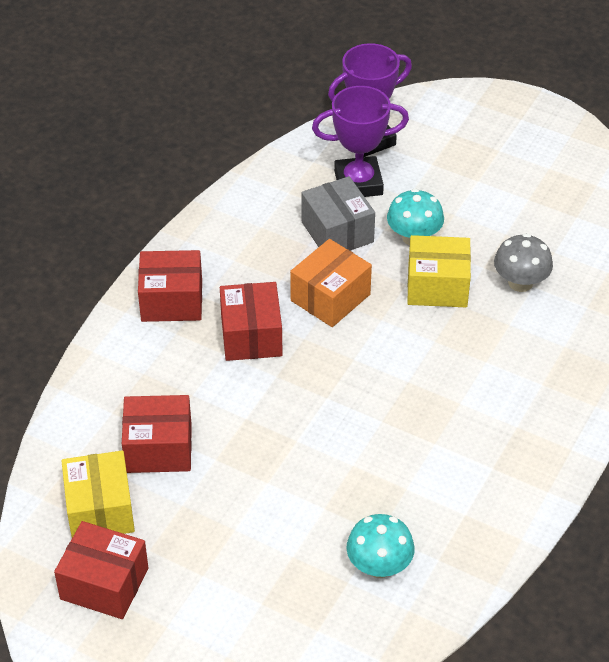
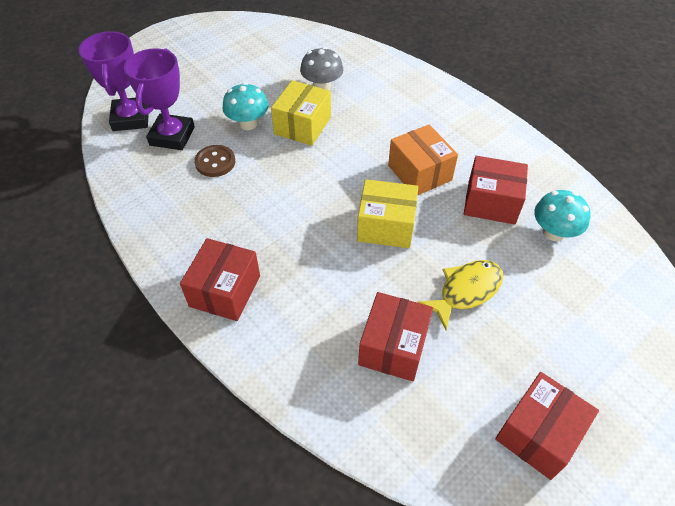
camera: 70 degrees left, 5 degrees up
(100, 510) = (451, 415): yellow box -> yellow box (386, 226)
(251, 336) = (295, 245): red box -> red box (491, 202)
(253, 495) = (466, 291): none -> yellow fish
(330, 297) = (281, 185): orange box -> orange box (419, 173)
(337, 232) = (215, 162): grey box -> brown button

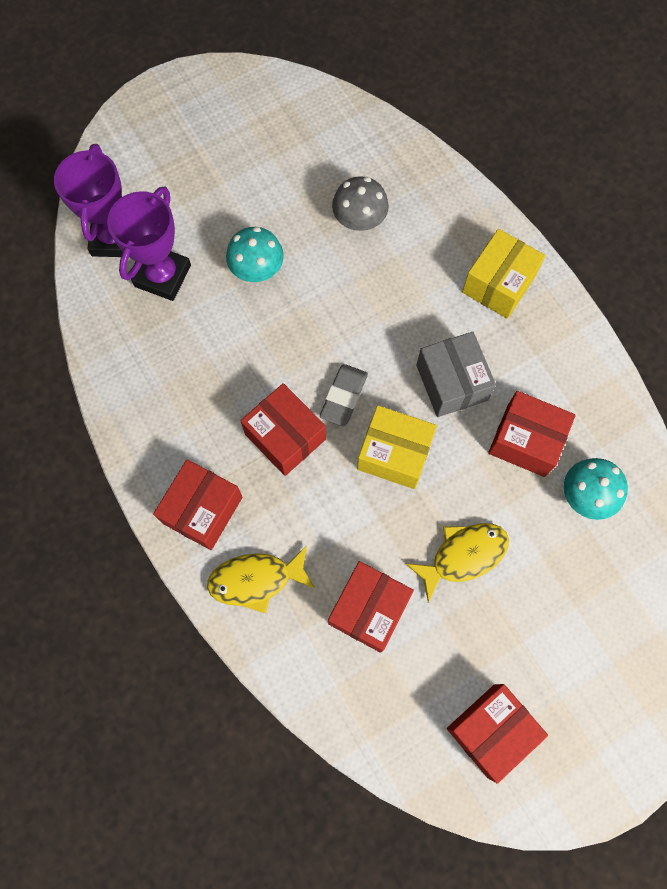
camera: 10 degrees right, 20 degrees up
(215, 162) = (210, 326): brown button -> none
(283, 339) = (256, 580): none -> yellow fish
(290, 227) = (285, 436): none -> red box
(302, 125) = (323, 284): yellow box -> yellow box (498, 284)
(334, 193) = (343, 397): none -> grey eraser
(419, 173) = (451, 382): orange box -> grey box

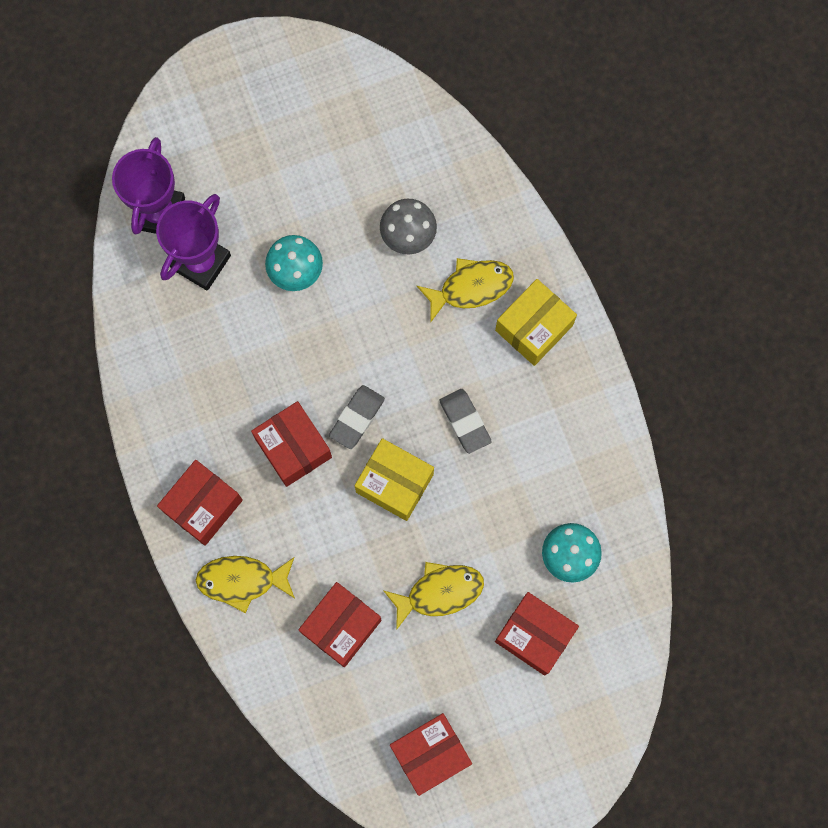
camera: 10 degrees right, 5 degrees up
(429, 257) = (471, 287): none -> yellow fish
(451, 382) = (465, 422): grey box -> grey eraser
(526, 440) = (524, 492): red box -> red box (534, 635)

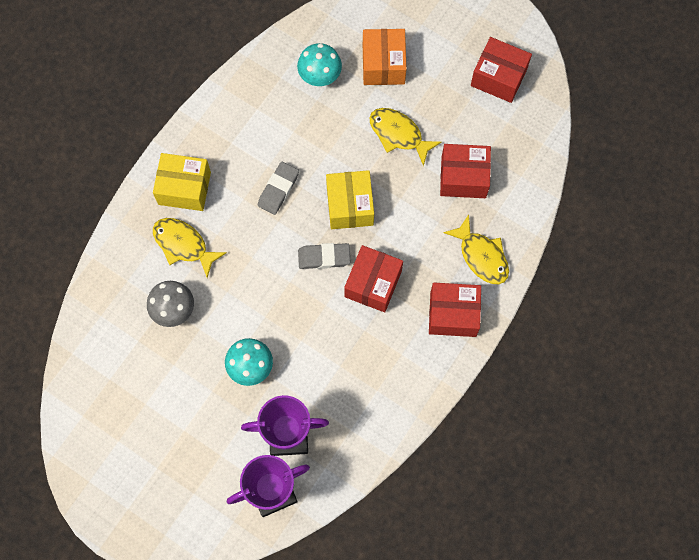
camera: 125 degrees left, 5 degrees down
(534, 635) = (383, 64): red box -> orange box

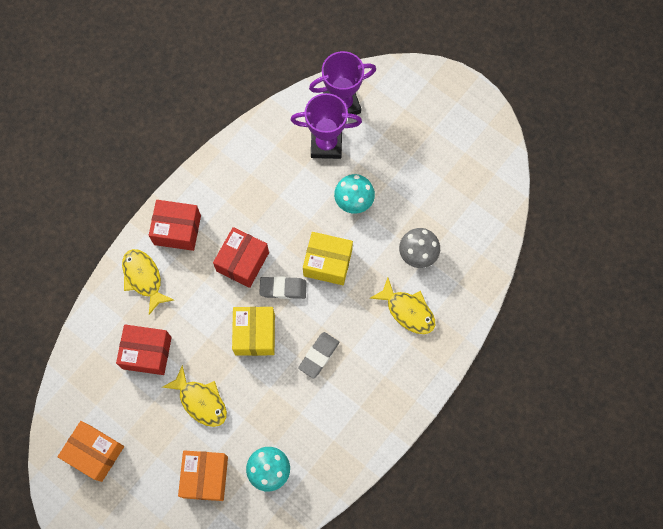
camera: 175 degrees left, 0 degrees up
(184, 188) = (405, 364): yellow box -> yellow box (327, 263)
(498, 77) = (95, 453): red box -> orange box

